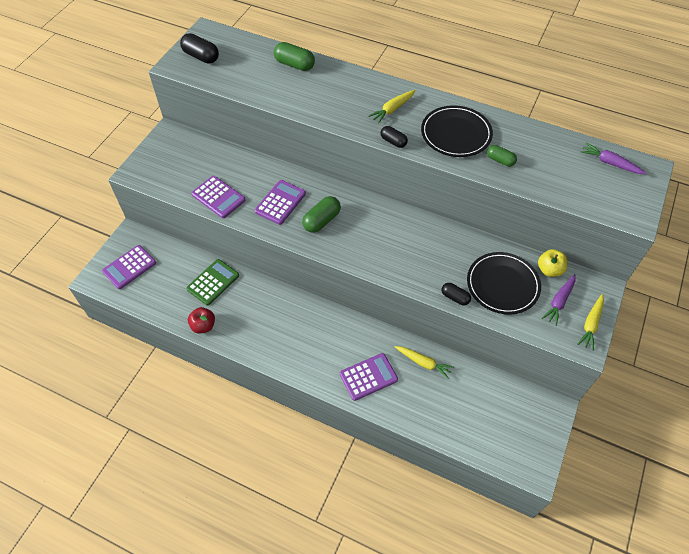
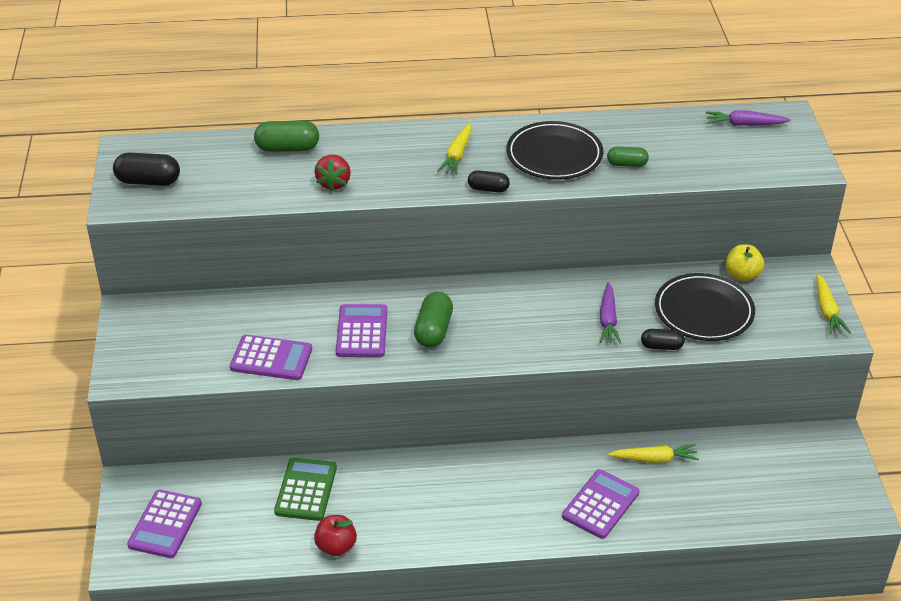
camera: 30 degrees left, 15 degrees down
(302, 99) = (334, 183): none -> red strawberry
(559, 302) = (777, 303): purple carrot -> purple carrot (608, 320)

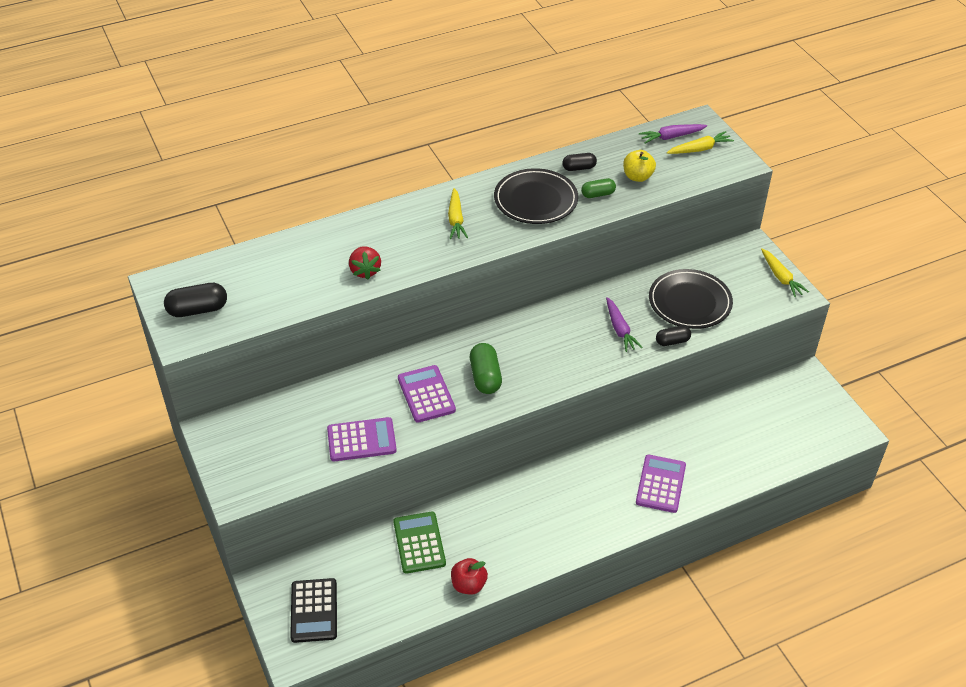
camera: 20 degrees left, 5 degrees up
(165, 524) = (314, 611): purple calculator -> black calculator
(287, 148) = (306, 247): green capsule -> none
(488, 189) = (498, 244): black capsule -> black capsule (579, 168)
(654, 459) = (683, 433): yellow carrot -> yellow carrot (700, 149)
(742, 275) = (704, 263): yellow apple -> yellow apple (637, 177)

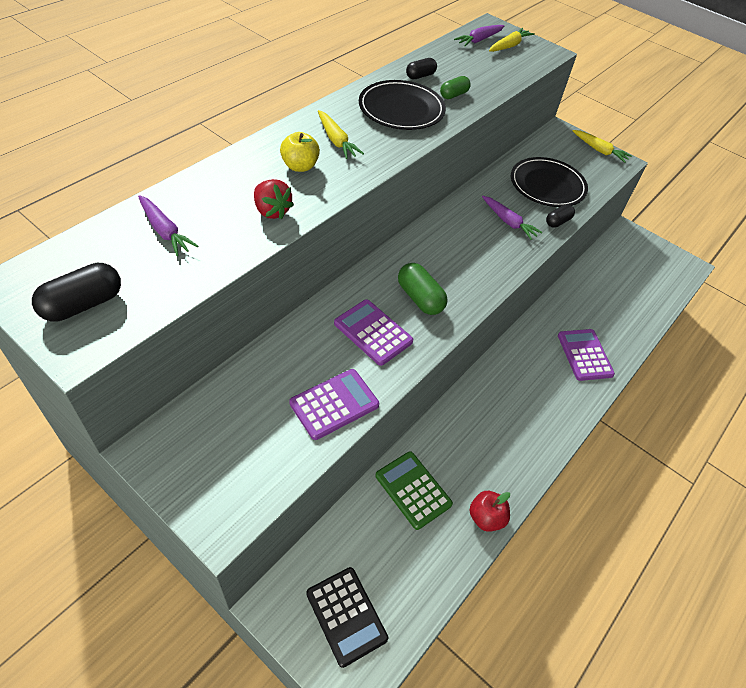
camera: 30 degrees left, 5 degrees up
(277, 269) = (165, 231): none -> purple carrot
(637, 177) = (476, 75): yellow apple -> yellow apple (300, 166)

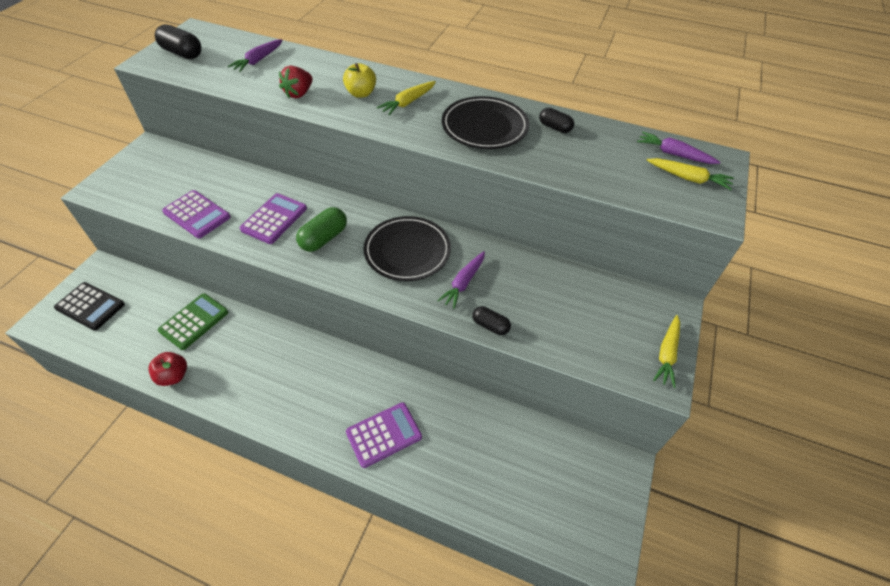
camera: 75 degrees right, 0 degrees up
(346, 616) = (90, 306): black calculator -> black calculator turned 105 degrees counterclockwise
(453, 95) = (540, 153): green capsule -> none
(547, 185) = (550, 308): black plate -> black plate (407, 251)

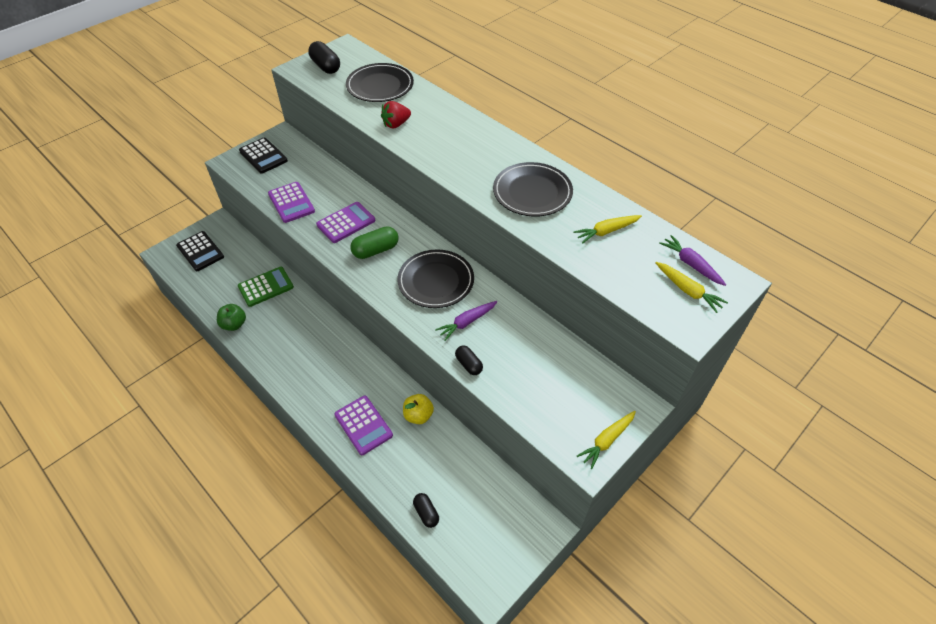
camera: 25 degrees right, 0 degrees up
(136, 173) = (263, 156): none -> black calculator
(173, 376) = (234, 324): red apple -> green apple
(258, 60) = (380, 86): purple carrot -> black plate
(361, 93) = (446, 136): yellow apple -> yellow apple (418, 415)
(384, 435) = (363, 425): purple calculator -> purple calculator turned 60 degrees clockwise
(408, 102) = (480, 154): yellow carrot -> yellow carrot (606, 231)
(554, 127) = (594, 209): black capsule -> black capsule (426, 513)

